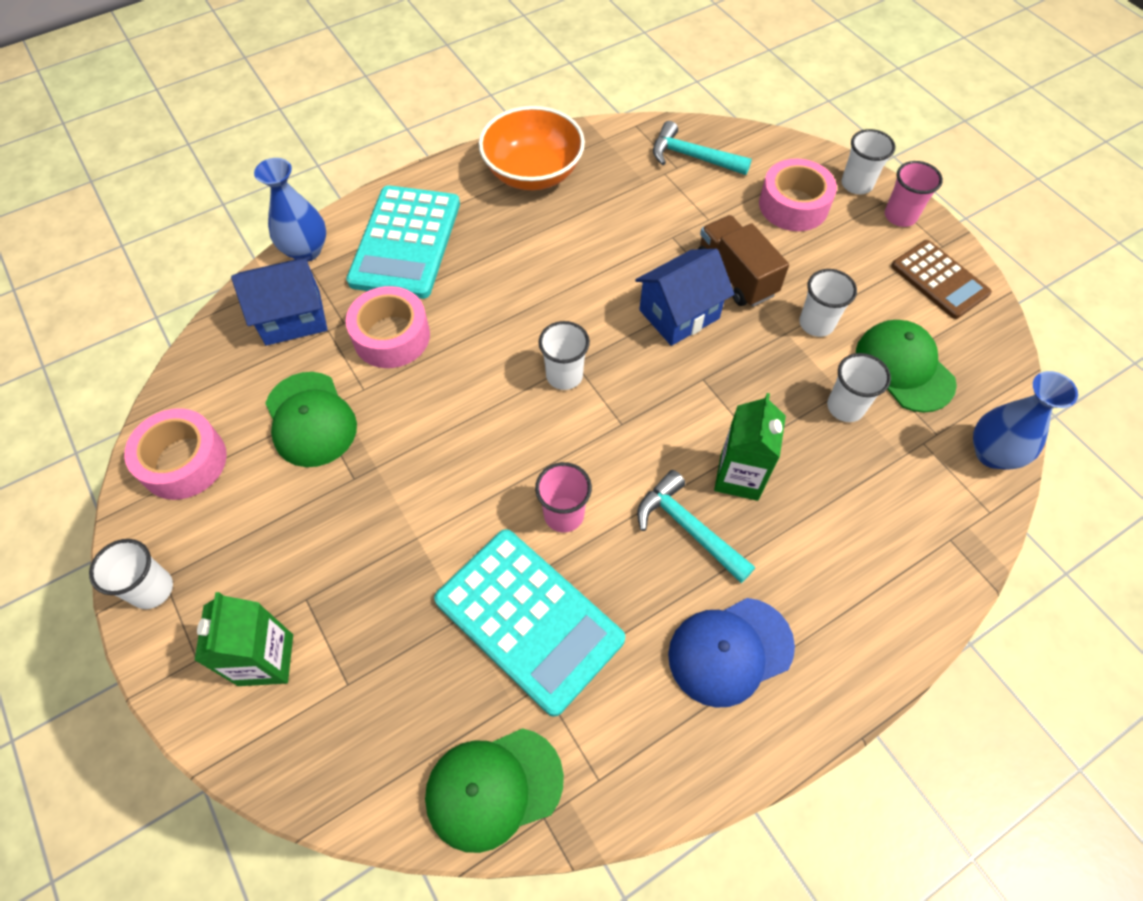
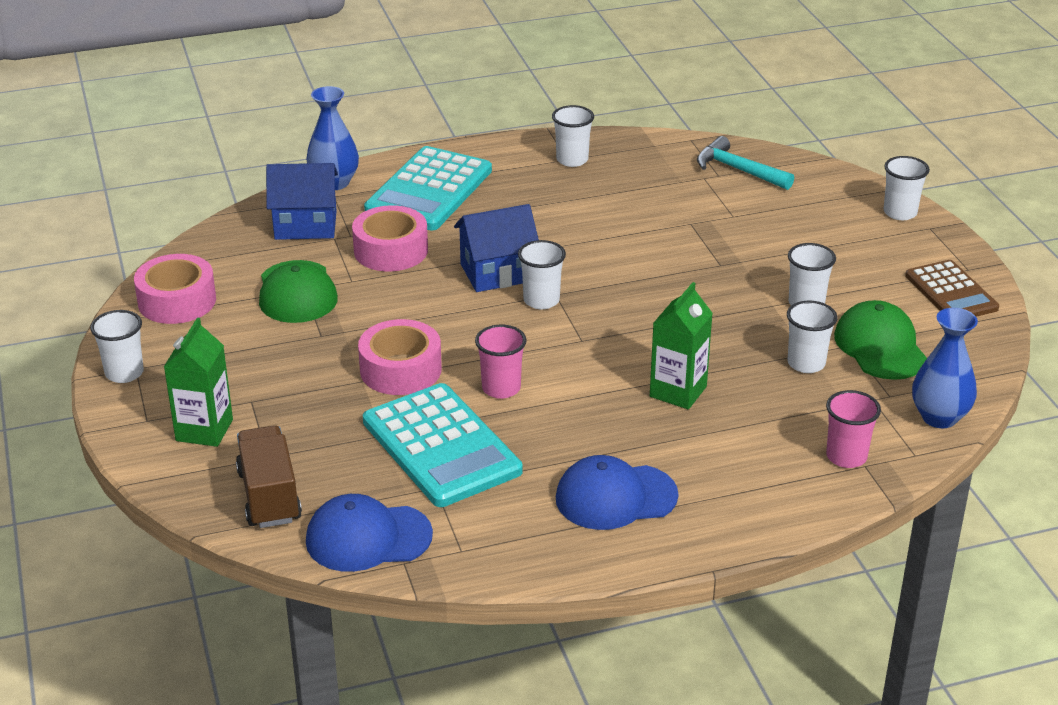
camera: 15 degrees right, 25 degrees down
(493, 788) = (368, 538): green cap -> blue cap
(533, 173) = (572, 160): orange bowl -> white cup
(679, 314) = (671, 277): blue house -> blue house (497, 272)
(688, 528) = (613, 416): turquoise hammer -> none
(736, 275) = (741, 259): brown truck -> brown truck (269, 496)
(793, 205) = (825, 218): pink tape -> pink tape (400, 370)
(900, 216) = (934, 241): pink cup -> pink cup (846, 457)

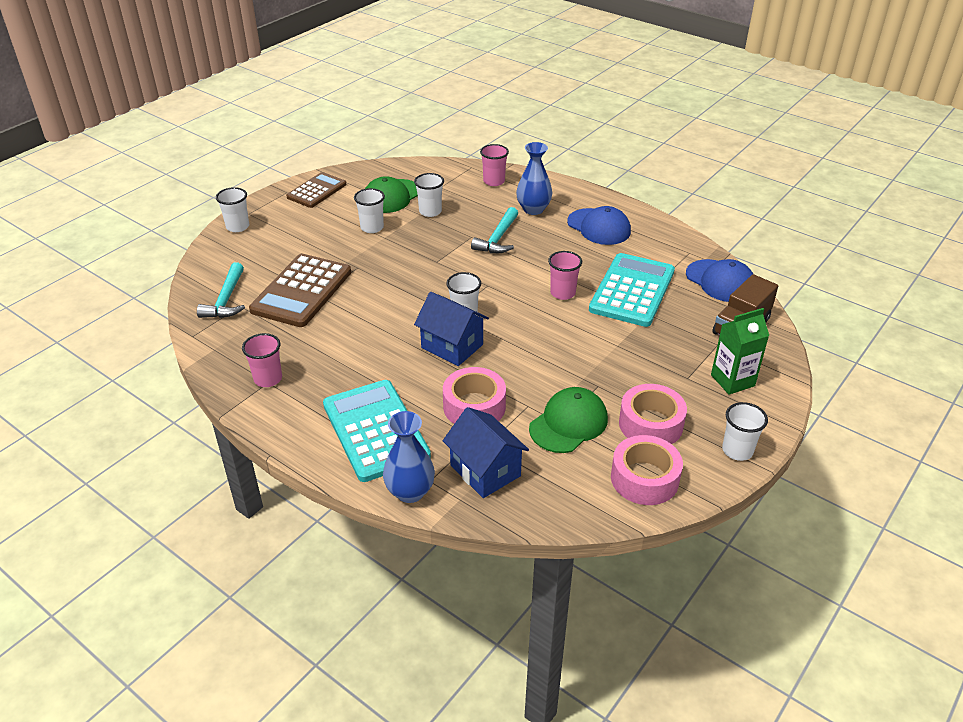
camera: 125 degrees left, 5 degrees up
(400, 370) = (590, 335): pink tape -> pink tape (650, 424)
(429, 190) = (375, 430): turquoise calculator -> turquoise calculator turned 105 degrees counterclockwise
(572, 160) = (268, 379): white cup -> pink cup
(678, 391) = (498, 239): green carton -> turquoise hammer
(707, 216) = (302, 291): none -> brown calculator
(939, 417) = (435, 168): blue vase -> blue vase (533, 209)

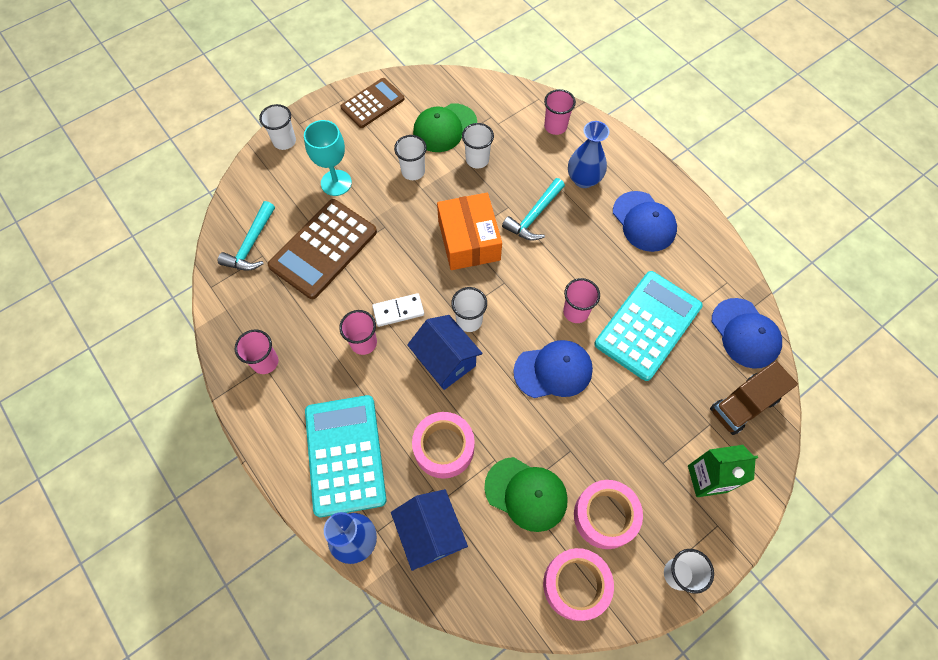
camera: 15 degrees right, 25 degrees up
(299, 246) = (336, 183): none -> turquoise goblet
(365, 348) = (363, 343): none -> pink cup
(392, 320) = (398, 311): none -> white domino
(443, 263) = (469, 240): none -> orange box
(558, 334) = (553, 370): none -> blue cap
(568, 423) = (526, 494): green cap -> green cap turned 60 degrees clockwise

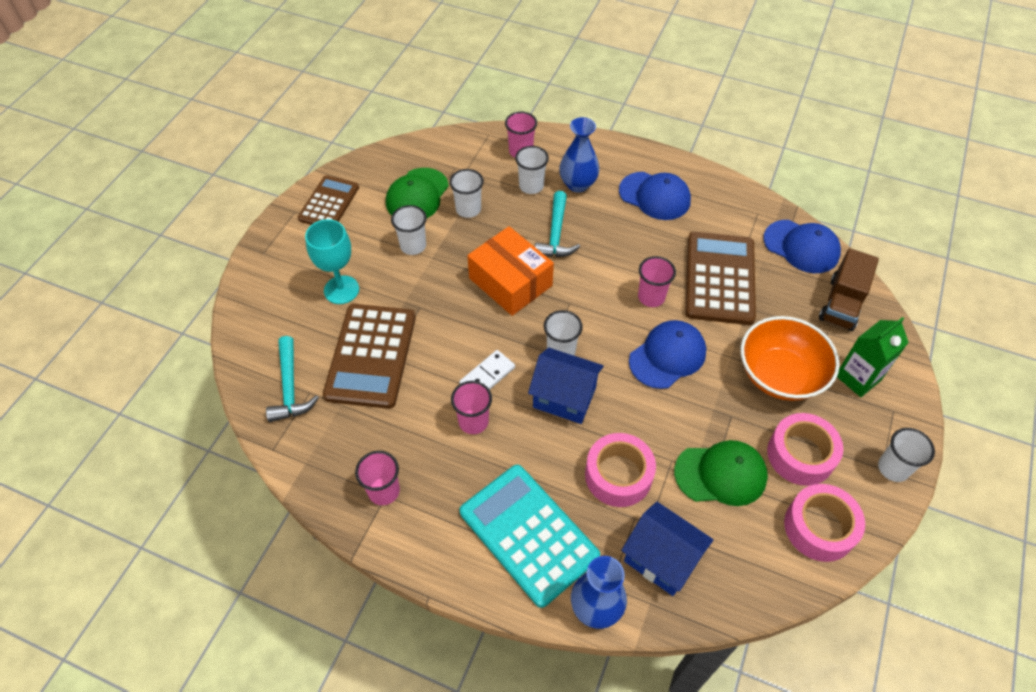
camera: 30 degrees left, 10 degrees down
(284, 141) = (259, 275): white cup -> white cup (531, 186)
(638, 438) = (779, 375): none -> orange bowl
(648, 325) = (719, 278): turquoise calculator -> brown calculator

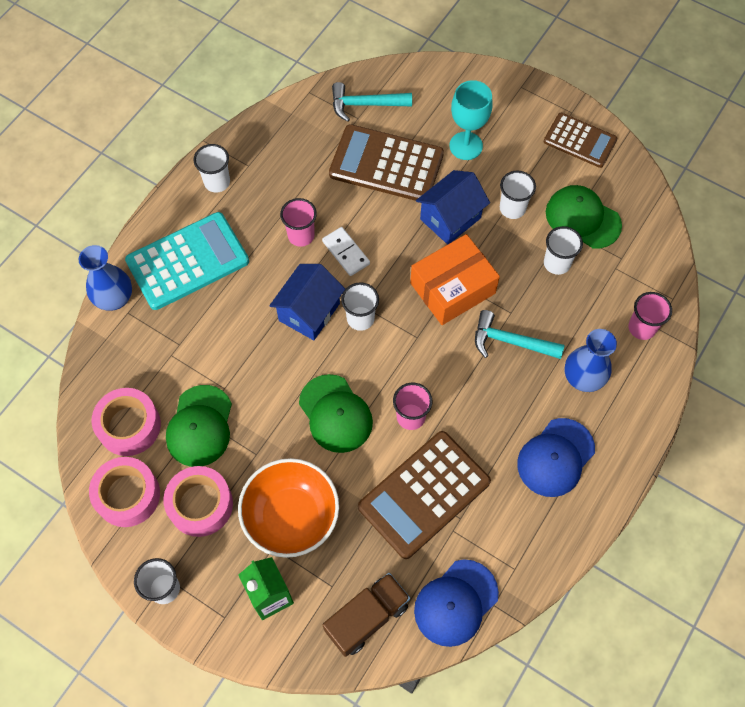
camera: 100 degrees right, 10 degrees up
(384, 491) = (252, 164): pink cup -> none
(531, 186) = (585, 329): white cup -> white cup (217, 182)
(618, 475) = (221, 340): pink tape -> pink tape (129, 426)
(661, 559) = (138, 356): blue house -> blue house (450, 218)
(667, 356) = (335, 414): blue cap -> green cap
(719, 278) = (424, 494): brown calculator -> brown calculator turned 120 degrees clockwise
(841, 303) = (367, 618): brown truck -> brown truck turned 105 degrees clockwise

